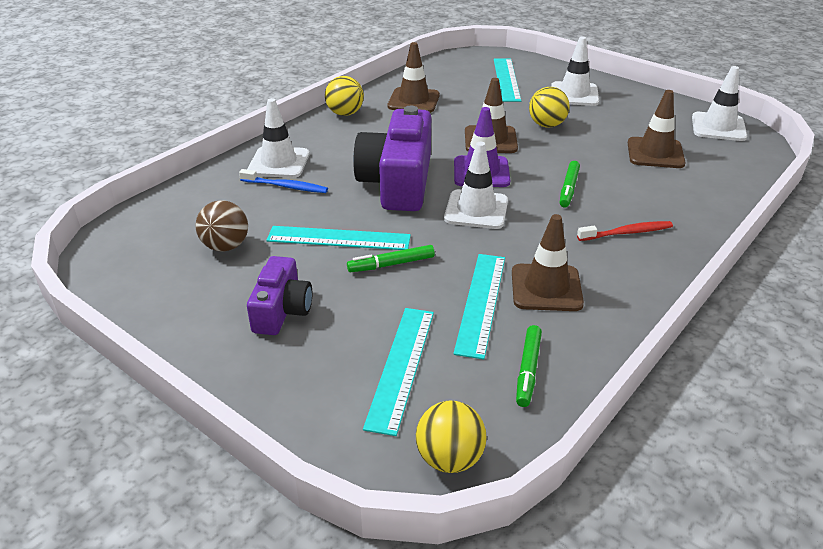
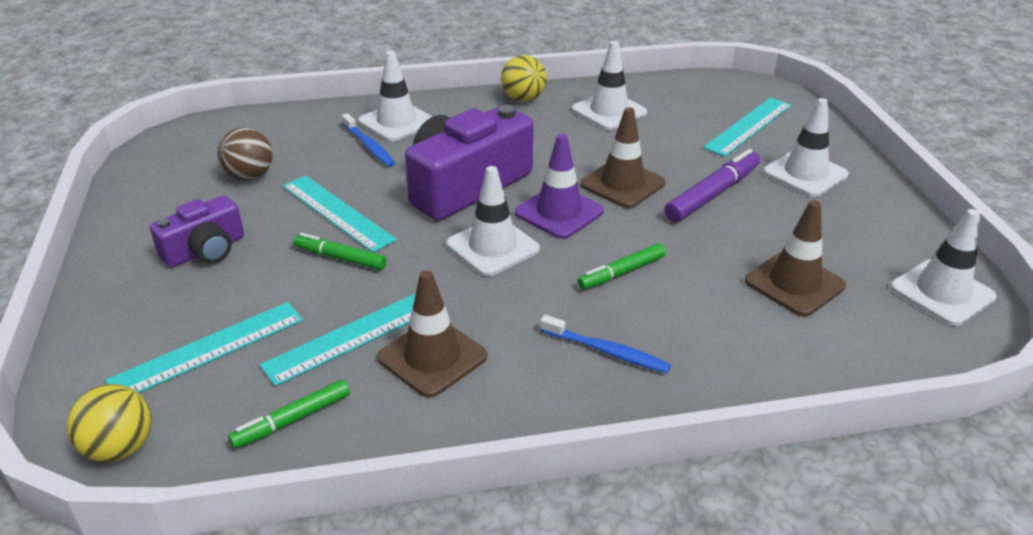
camera: 40 degrees right, 0 degrees up
(413, 101) = (609, 111): brown traffic cone -> white traffic cone
(546, 125) = (712, 194): yellow ball -> purple marker
(627, 233) = (606, 351): red toothbrush -> blue toothbrush

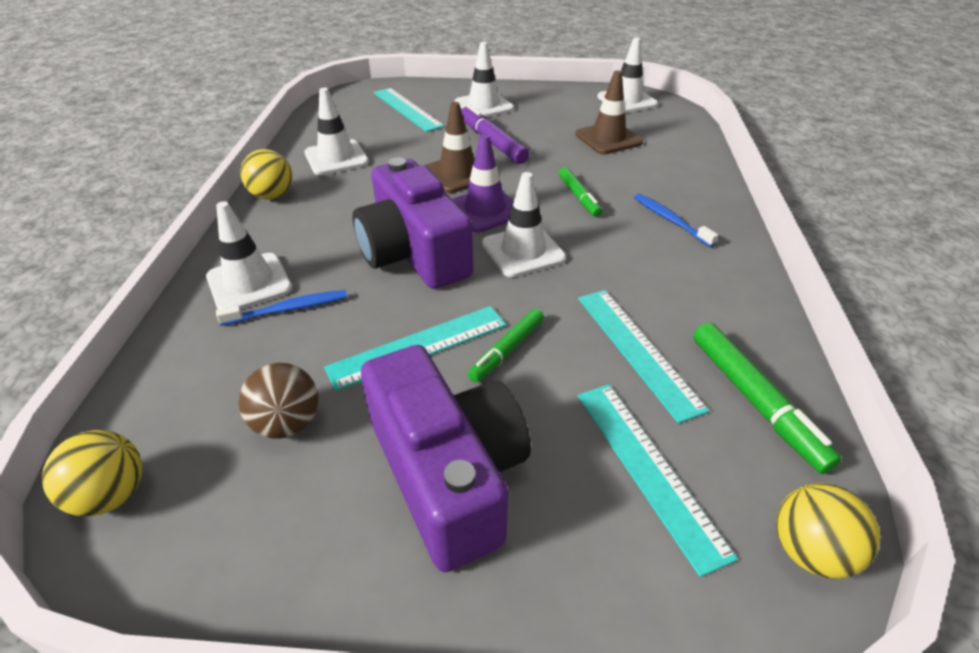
camera: 75 degrees left, 5 degrees up
(192, 135) = (111, 495): none -> yellow ball
(205, 250) = (448, 473): purple camera -> purple camera, size x1.77
(292, 420) = (755, 401): green marker -> green marker, size x1.56
(432, 357) = (672, 305): brown traffic cone -> none
(606, 351) = (670, 220): blue toothbrush -> blue toothbrush turned 75 degrees counterclockwise

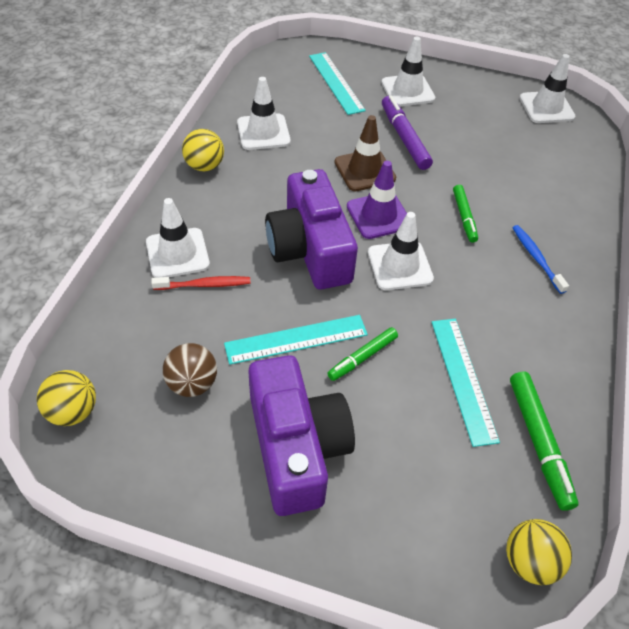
camera: 10 degrees right, 10 degrees up
(288, 309) = (204, 285): blue toothbrush -> red toothbrush
(608, 139) = (512, 153): brown traffic cone -> none
(647, 469) = (437, 476): turquoise ruler -> none

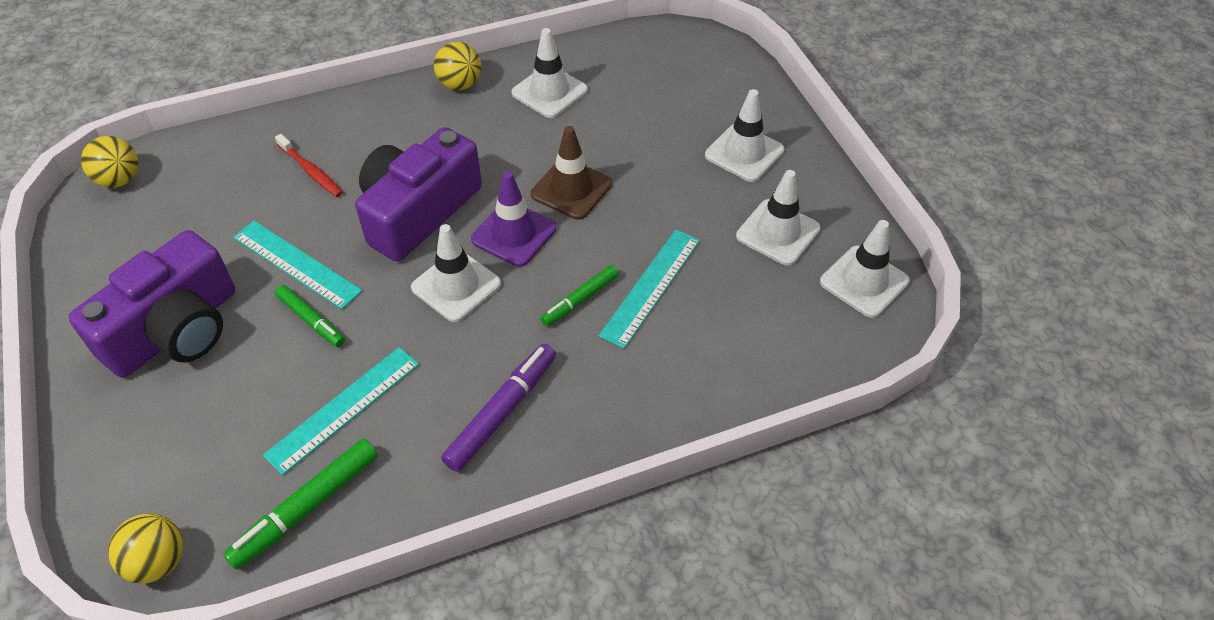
camera: 55 degrees right, 0 degrees up
(177, 253) = (333, 134): white traffic cone -> white traffic cone (778, 232)
(192, 383) = (196, 228): brown ball -> none
(336, 82) = (689, 95): turquoise ruler -> turquoise ruler (650, 287)
(362, 357) = (311, 320): green marker -> green marker turned 150 degrees counterclockwise
(404, 138) = (658, 191): purple marker -> purple marker (502, 412)
(536, 258) = (574, 391): blue toothbrush -> none

